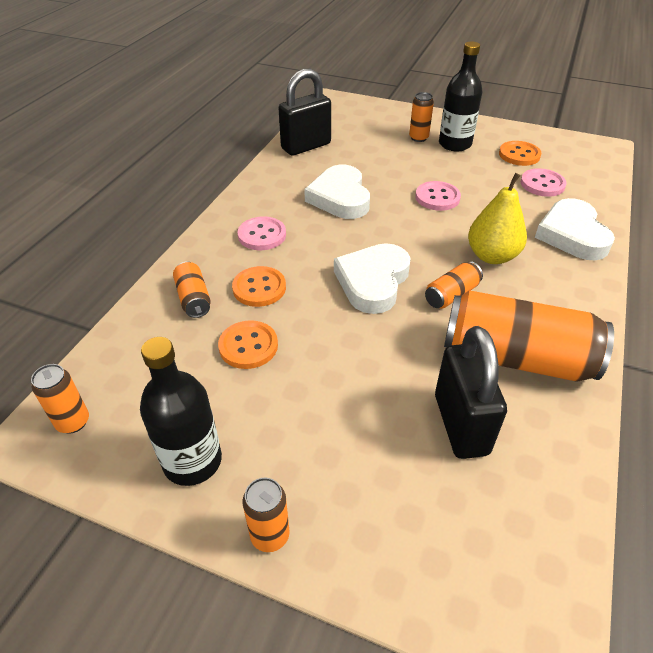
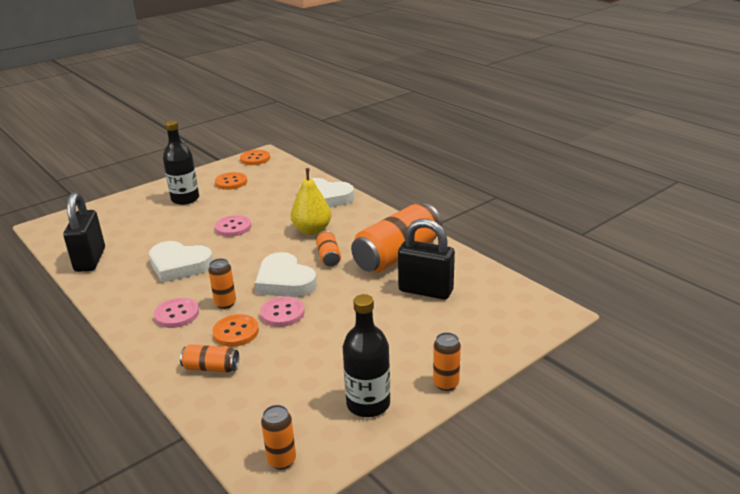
camera: 60 degrees left, 15 degrees down
(248, 346) = (289, 353): orange button -> orange button (255, 159)
(418, 138) = (156, 209): orange can -> orange can (225, 303)
(542, 184) = (270, 187): pink button -> pink button (282, 313)

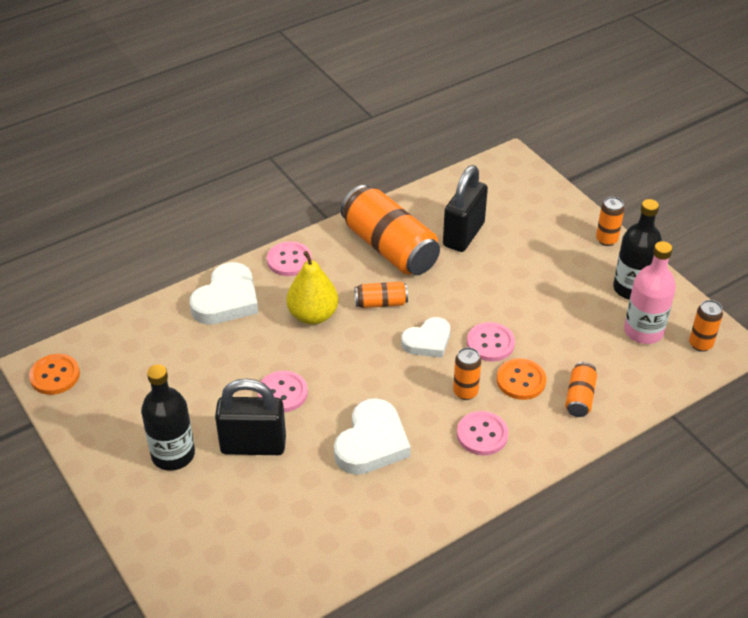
camera: 85 degrees left, 15 degrees up
(90, 260) = (335, 547): black padlock -> black padlock (253, 445)
(231, 182) = (134, 402): orange button -> none
(285, 281) = (427, 341): white heart -> white heart, size x0.66
(301, 412) = (643, 331): none -> pink bottle
(371, 215) = (289, 260): none -> pink button

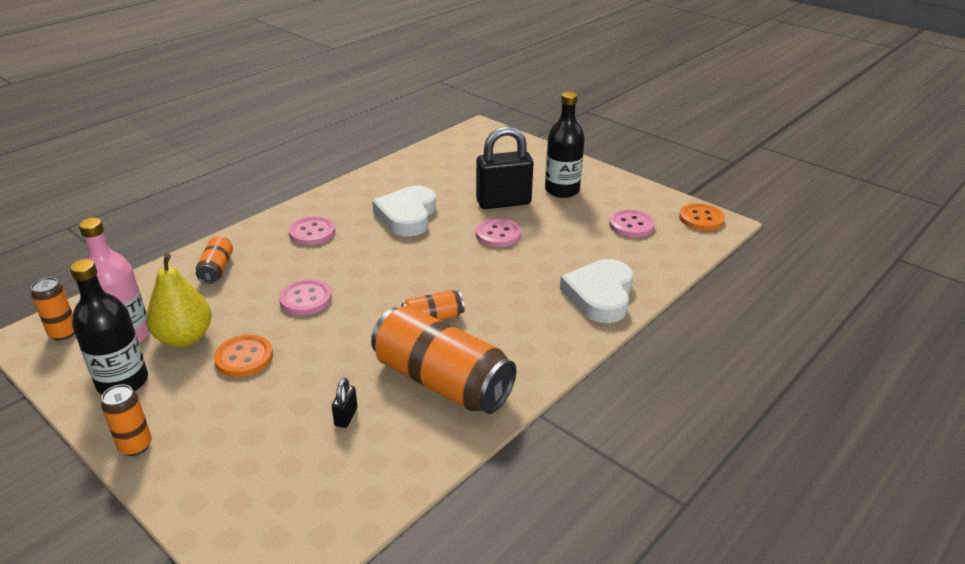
camera: 165 degrees right, 10 degrees down
(289, 260) = (558, 345): pink button -> pink button (631, 225)
(313, 315) = (501, 295): yellow pear -> yellow pear (185, 338)
(427, 341) = (373, 291): white heart -> none
(463, 235) = (346, 417): black padlock -> black padlock, size x0.42
(465, 392) = (329, 258): orange can -> none
(521, 380) = (274, 273): orange button -> orange button (244, 358)

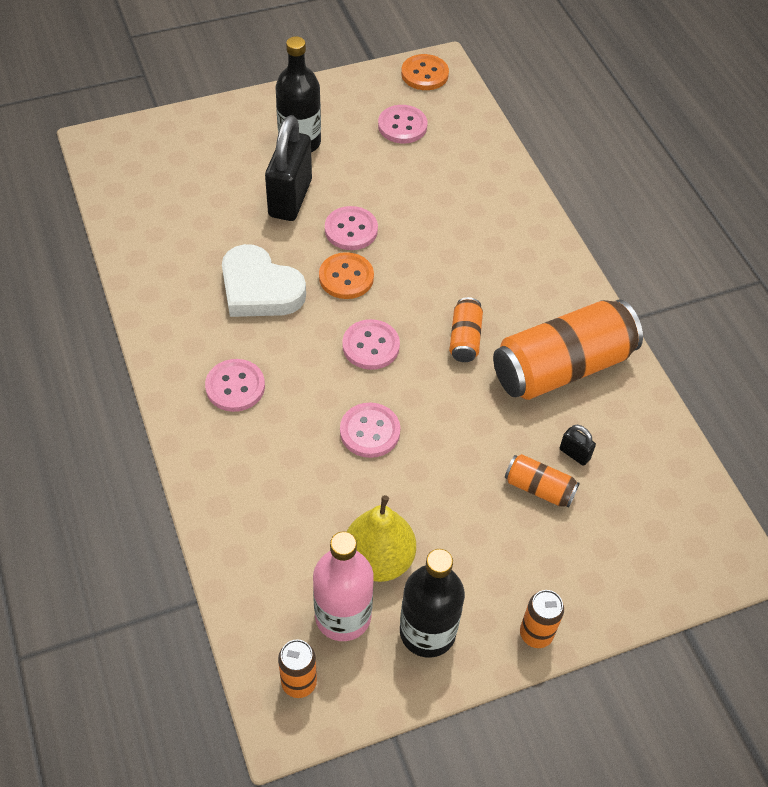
camera: 65 degrees left, 20 degrees up
(217, 269) = (255, 500): orange can -> orange can (539, 488)
(244, 358) = (443, 512): orange button -> orange button (346, 277)
(390, 276) = (371, 346): none -> pink button
(600, 295) = (500, 204): white heart -> none

